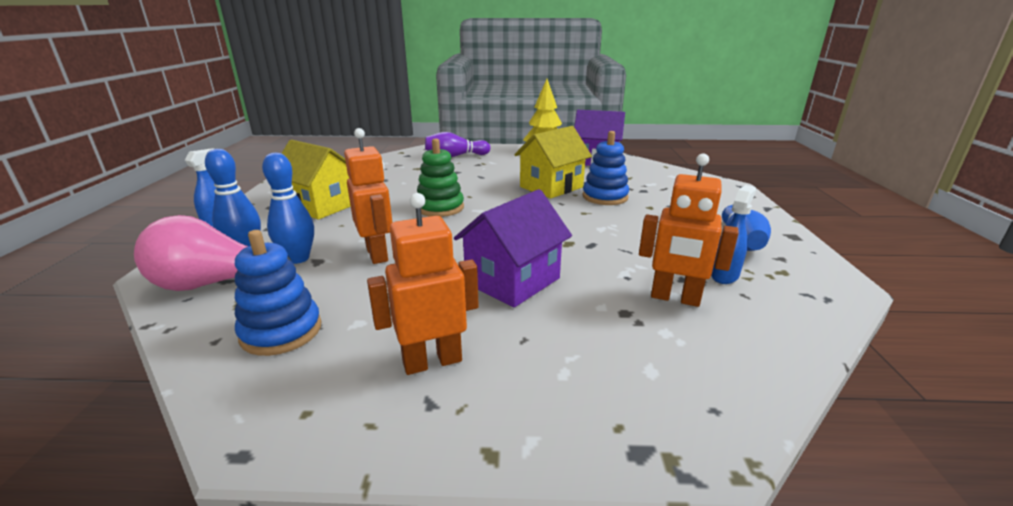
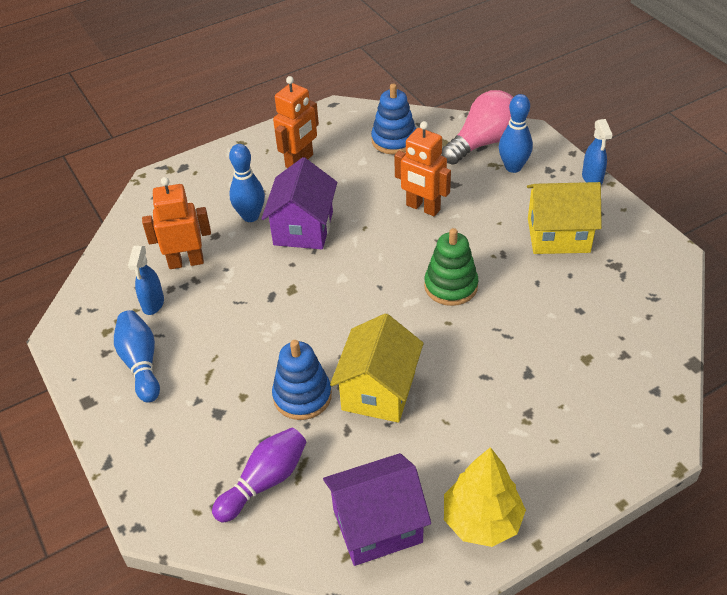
camera: 150 degrees right, 20 degrees up
(298, 258) = (469, 179): blue bowling pin -> blue bowling pin (250, 216)
(455, 156) = (589, 424): purple bowling pin -> purple bowling pin (265, 482)

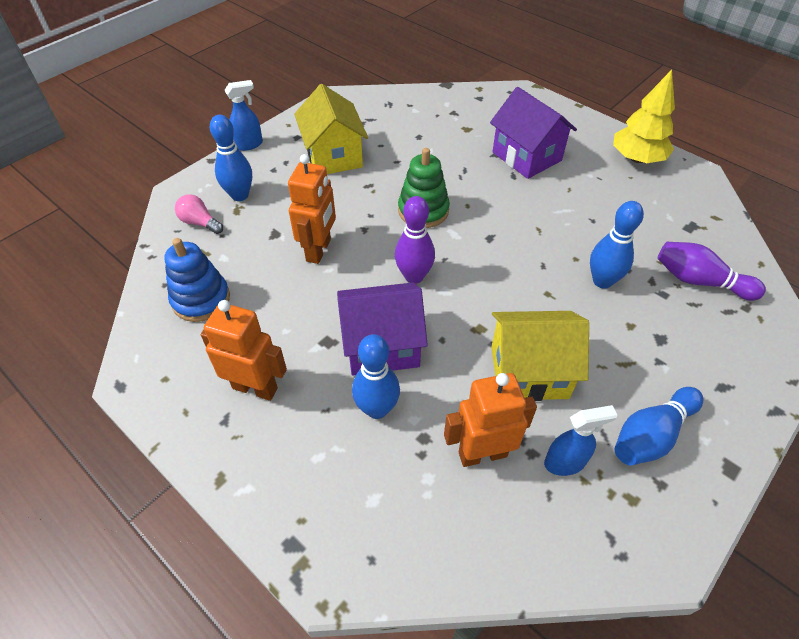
camera: 110 degrees left, 5 degrees up
(186, 262) = (482, 453): orange robot -> orange robot turned 105 degrees clockwise
(302, 396) = (602, 281): blue stacking toy -> blue bowling pin
(367, 261) = (414, 276): none -> purple bowling pin
(377, 525) = (682, 207): purple house -> purple house (526, 156)
(378, 391) = (565, 232): yellow house -> yellow house (529, 372)
(483, 143) = (200, 223): pink light bulb -> pink light bulb, size x0.50

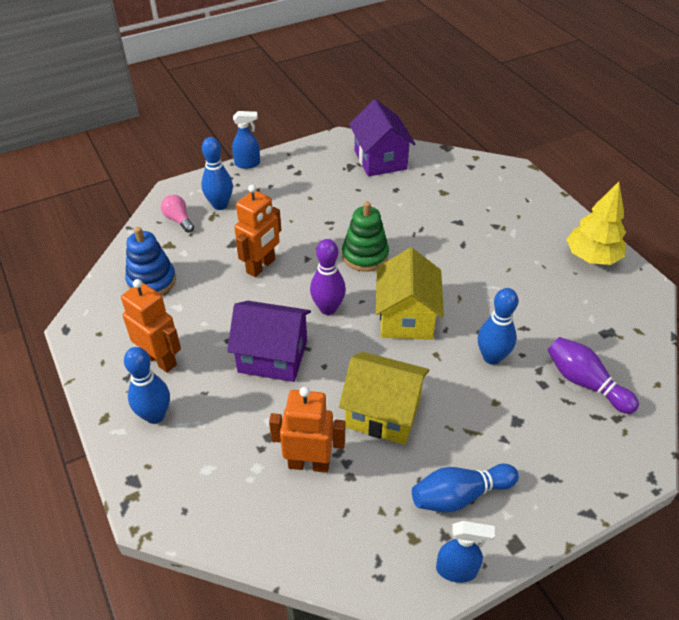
camera: 20 degrees right, 5 degrees down
(333, 156) = (312, 190): yellow house -> yellow house (406, 317)
(377, 409) = (244, 403): blue bowling pin -> blue bowling pin (155, 415)
(526, 156) = (485, 230): purple house -> purple house (380, 160)
(565, 462) = (373, 492): blue spray bottle -> blue spray bottle (457, 570)

